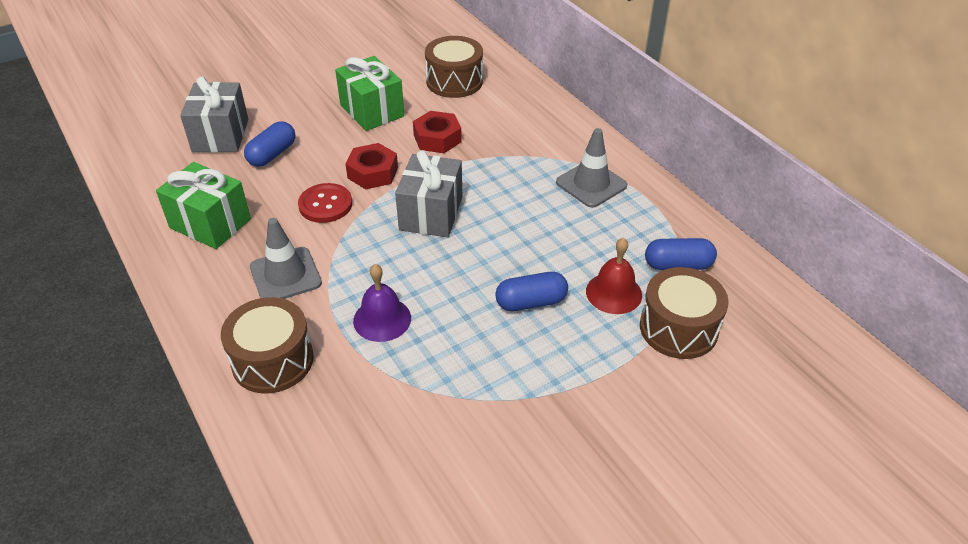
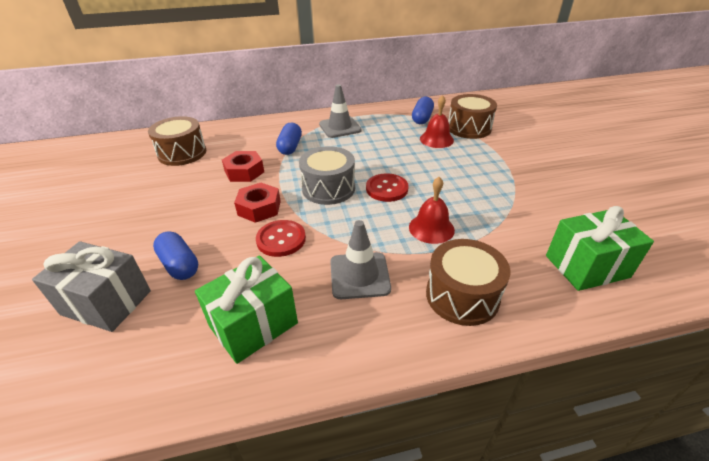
camera: 70 degrees left, 5 degrees down
(372, 111) = (176, 196): green gift -> green gift (586, 266)
(382, 319) = (431, 228): purple bell -> red bell
(431, 213) = (328, 188): grey gift -> grey drum
(451, 264) = (387, 189): none -> red button
(531, 302) = (435, 166): blue capsule -> blue capsule (290, 147)

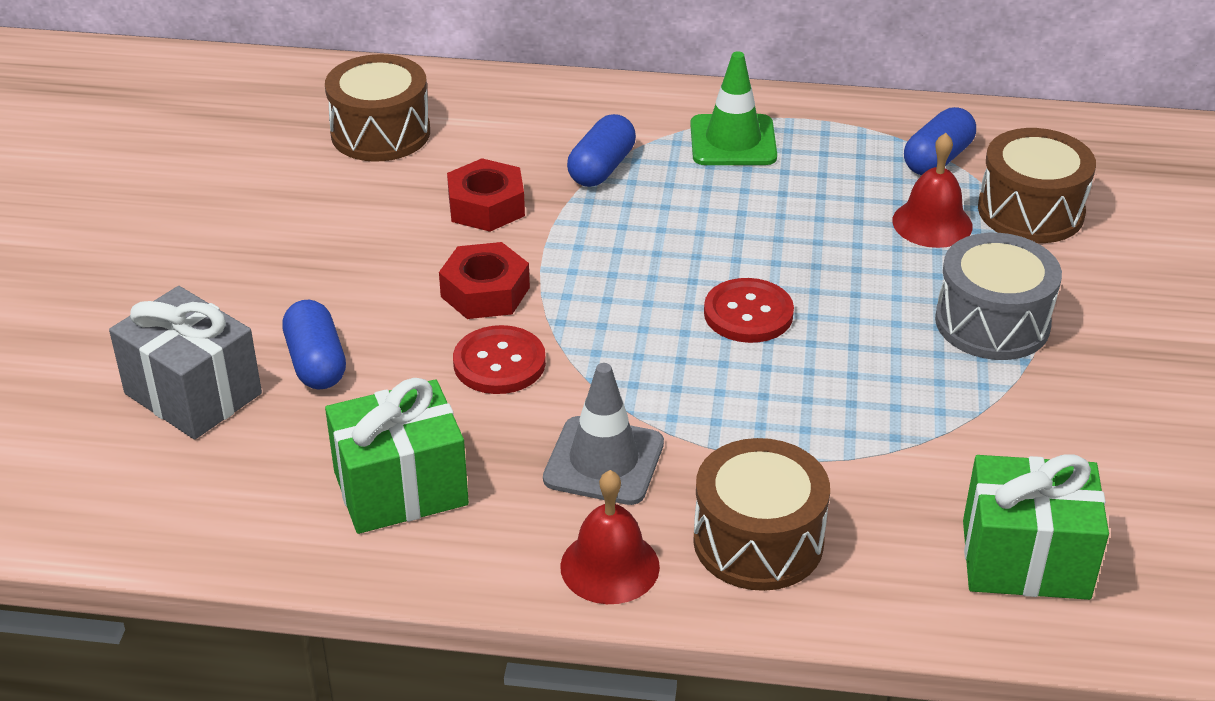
camera: 20 degrees right, 0 degrees up
(328, 188) = (633, 284): grey drum -> grey drum (992, 322)
(340, 127) = (733, 141): grey traffic cone -> green traffic cone
(431, 228) = (784, 414): red bell -> red bell (610, 566)

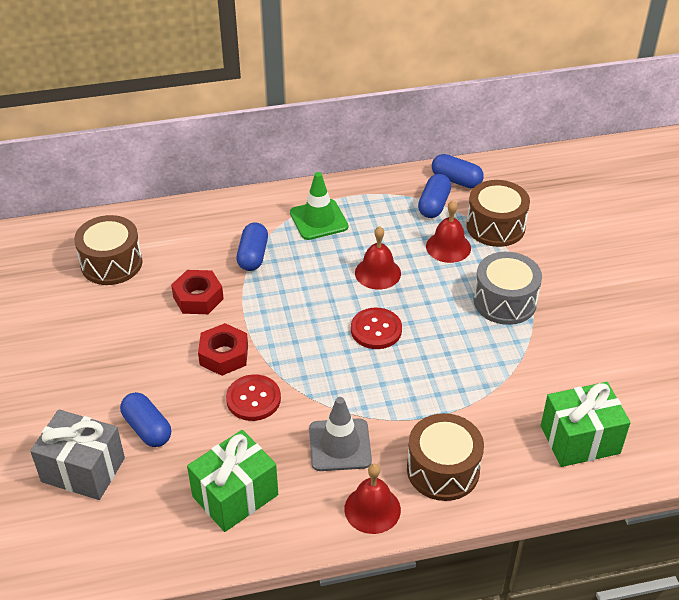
camera: 20 degrees left, 5 degrees up
(792, 234) = (377, 273): none -> red bell
(994, 132) = (456, 180): none -> blue capsule

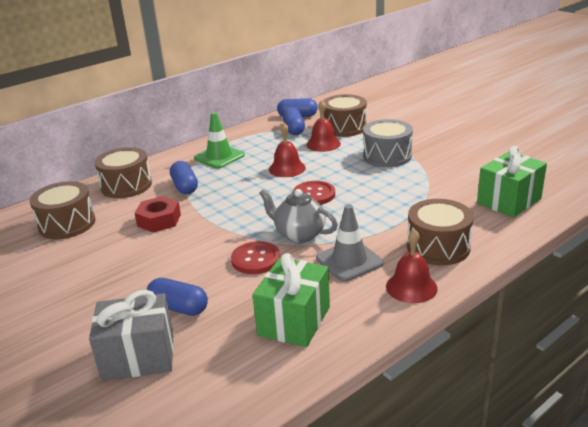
camera: 25 degrees left, 15 degrees down
(197, 227) = (126, 186): none -> brown drum
(224, 355) = (208, 243): red nut -> none
(318, 383) = (299, 234): none -> grey teapot

